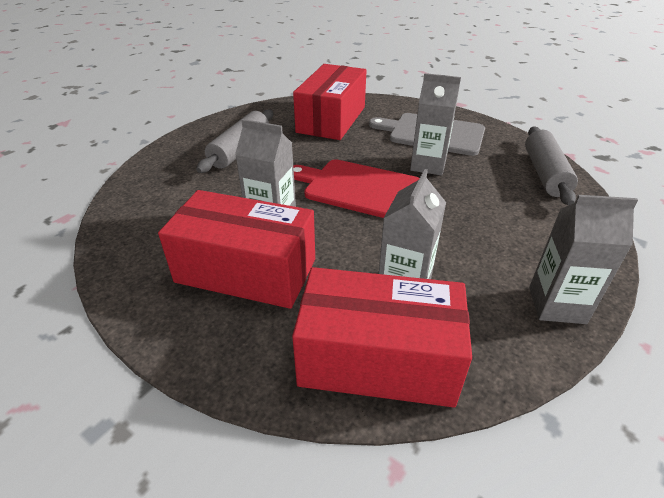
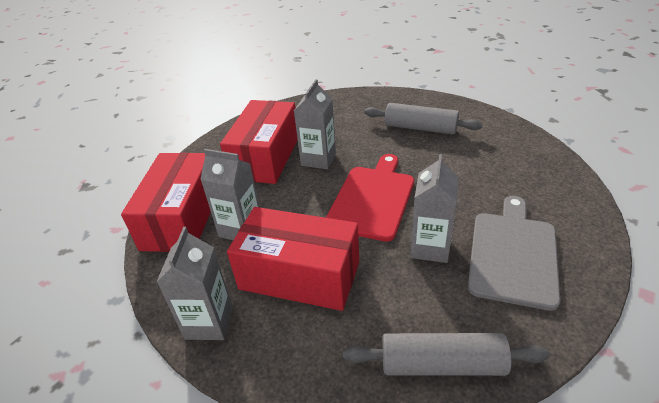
camera: 90 degrees right, 0 degrees up
(331, 119) = (509, 171): red box -> red box (299, 275)

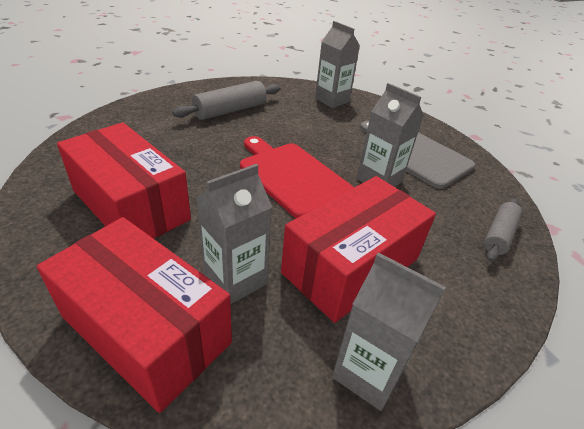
camera: 65 degrees left, 0 degrees up
(318, 159) = (192, 175): grey carton -> grey carton (332, 100)
(442, 364) = (499, 235): grey rolling pin -> grey rolling pin, size x0.66

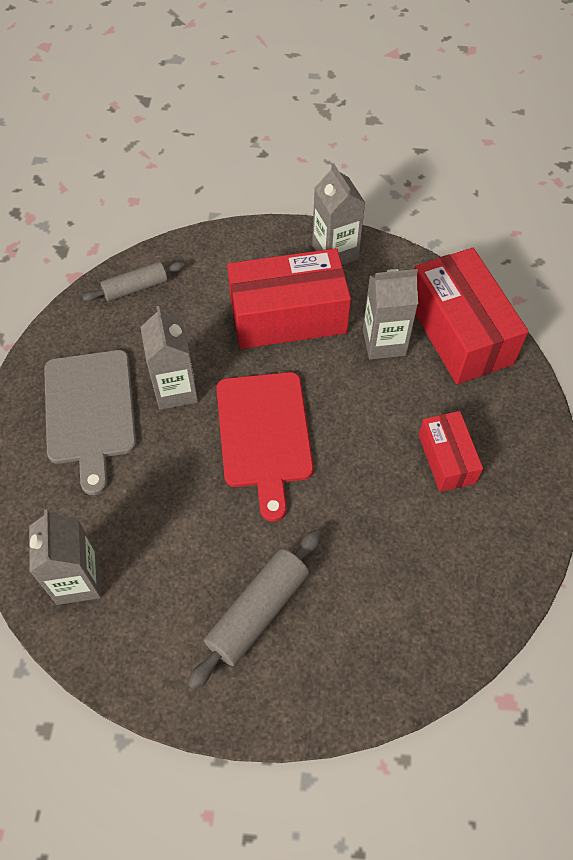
camera: 145 degrees left, 20 degrees up
(130, 205) = (447, 459): red box -> red box, size x0.55
(230, 110) = (258, 612): grey rolling pin -> grey rolling pin turned 45 degrees counterclockwise

